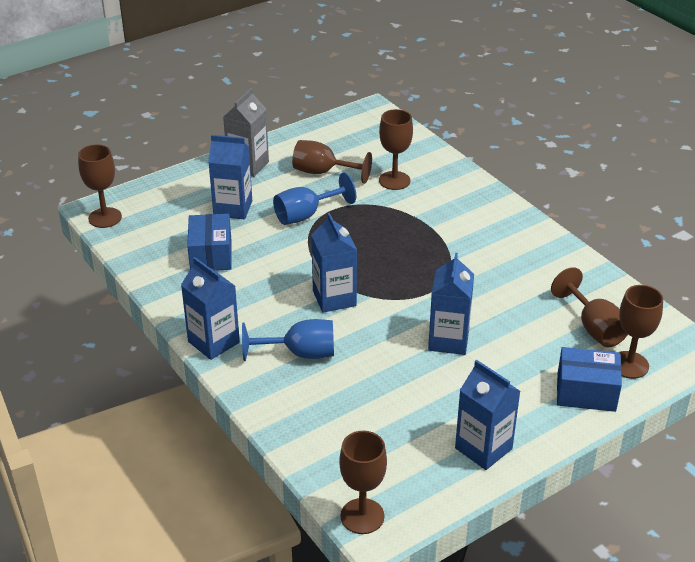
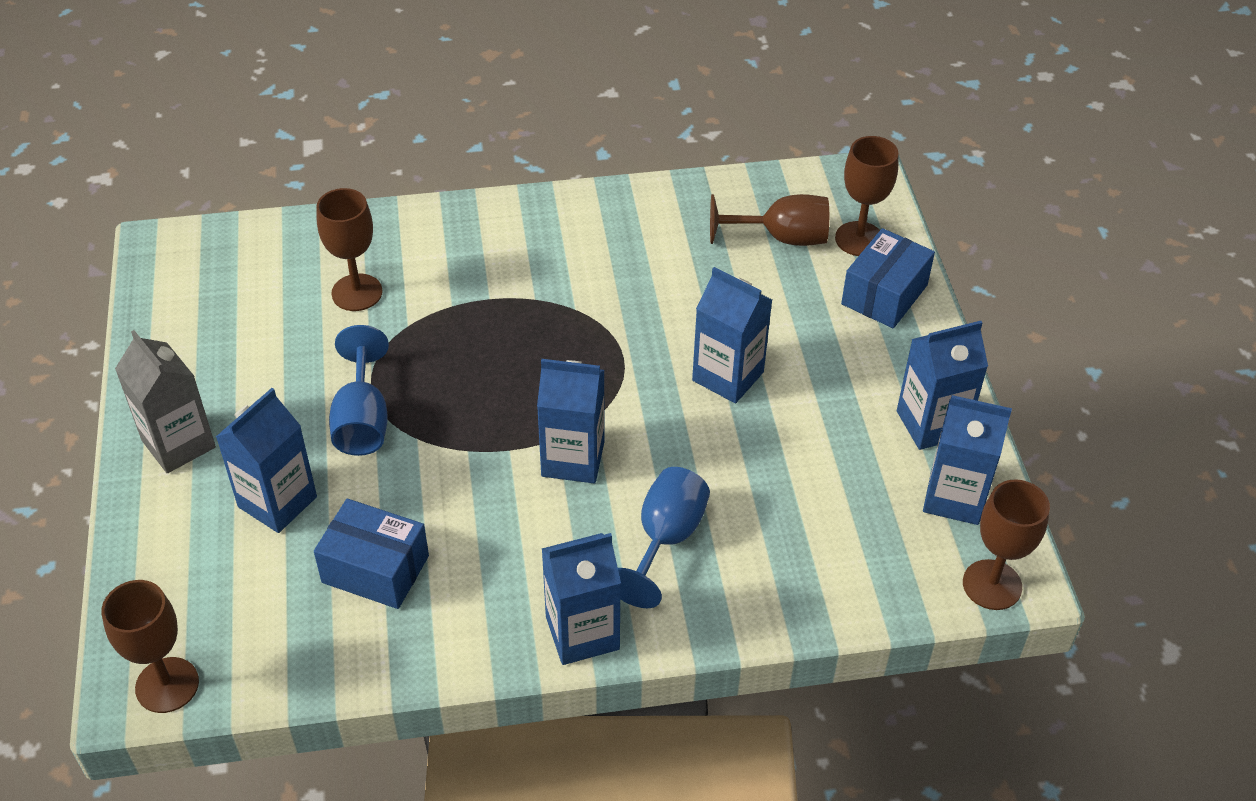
camera: 65 degrees left, 10 degrees up
(323, 172) = (272, 361): brown goblet -> none
(426, 477) = (954, 497): none -> blue carton

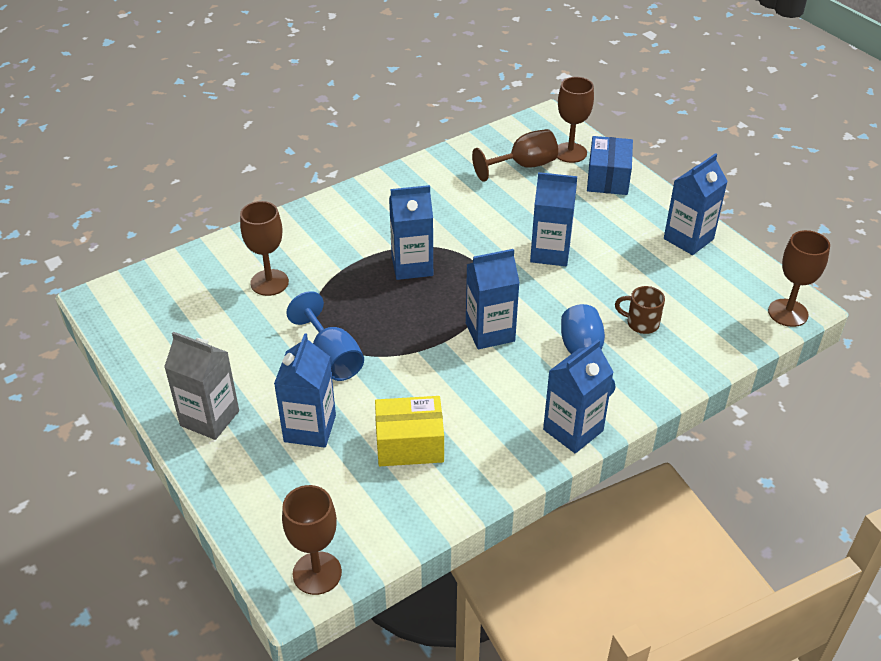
camera: 25 degrees left, 5 degrees down
(375, 569) = (409, 444): blue box -> yellow box
(776, 522) = (641, 323): none -> brown mug
(954, 497) = (731, 274): blue carton -> blue carton (412, 266)

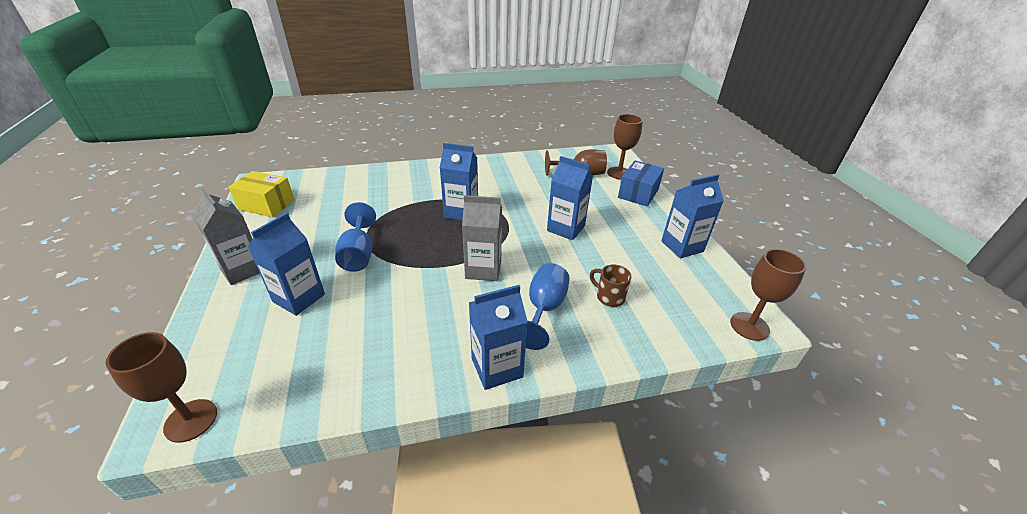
camera: 20 degrees right, 5 degrees down
(269, 282) = (362, 198): brown goblet -> none
(409, 444) = (358, 334): yellow box -> yellow box (267, 205)
(490, 332) = (483, 269): blue carton -> grey carton

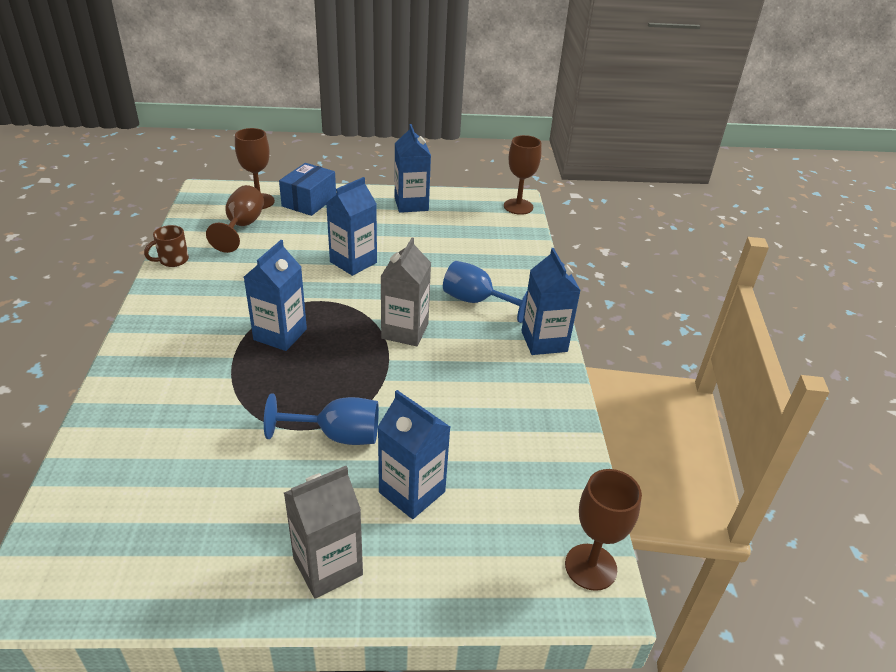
camera: 80 degrees left, 0 degrees up
(267, 205) = (135, 563): yellow box -> none
(609, 297) = (469, 261): brown mug -> brown mug (172, 260)
(638, 193) = (309, 201): blue box -> blue box turned 75 degrees clockwise

